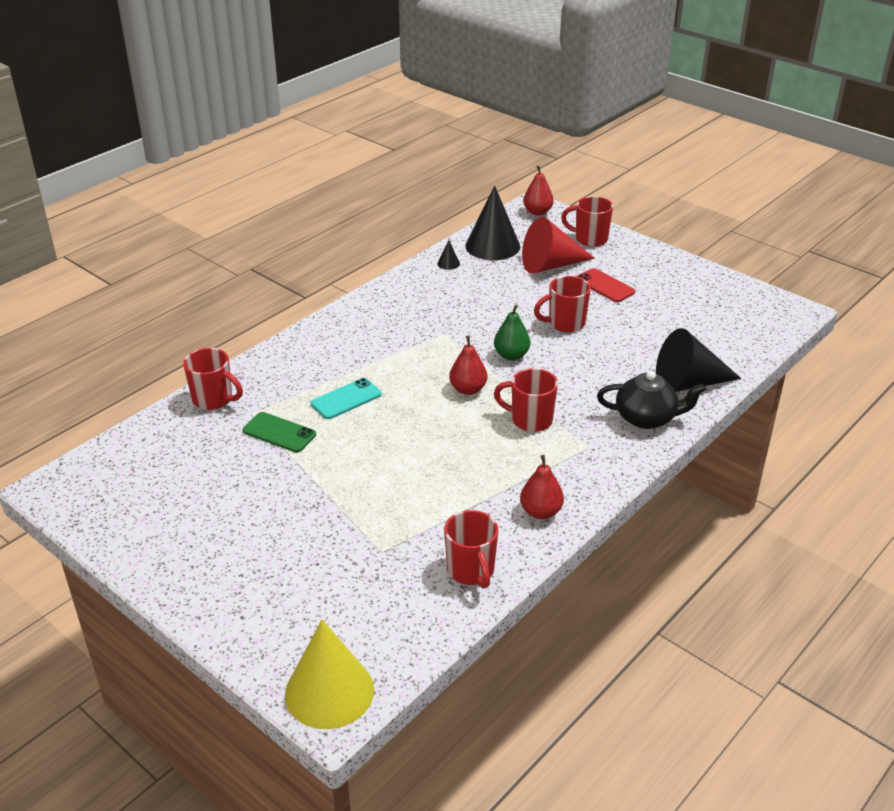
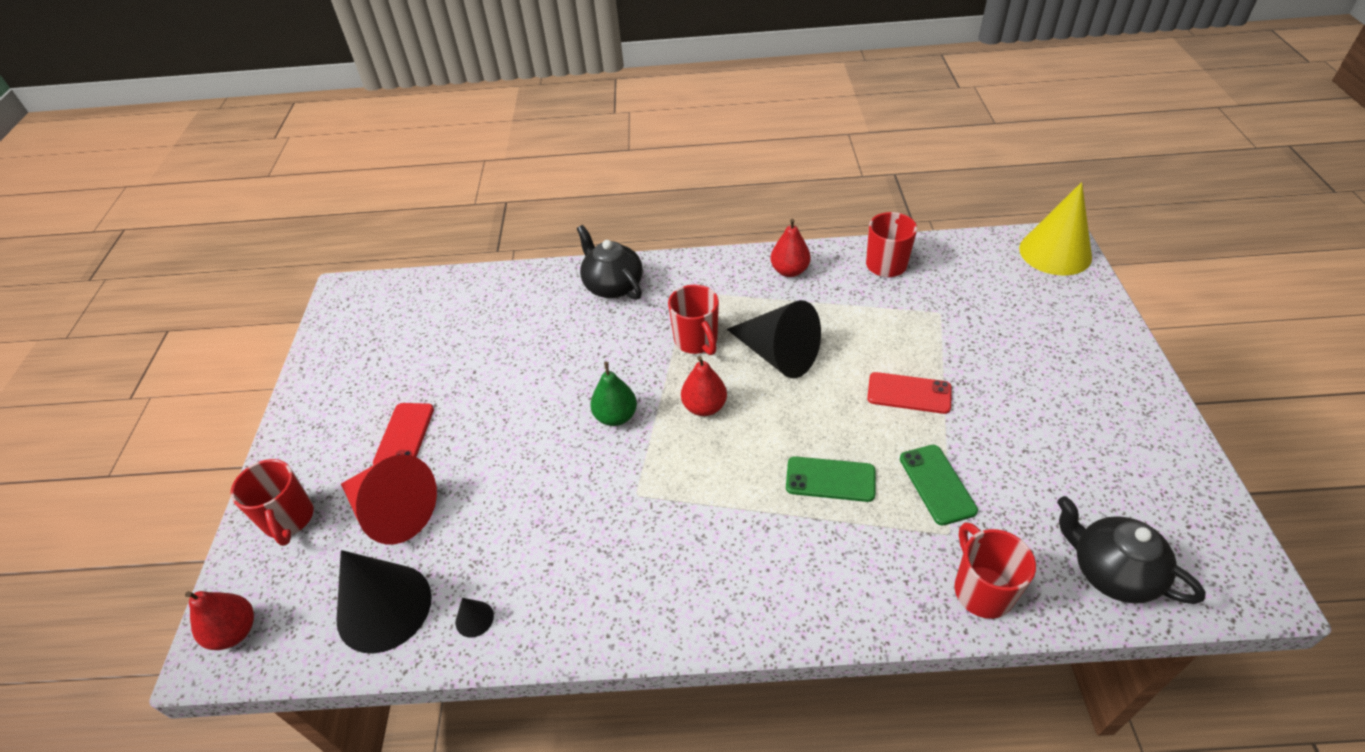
camera: 130 degrees left, 10 degrees up
(142, 448) = (1112, 571): none -> black teapot
(346, 399) = (830, 479): turquoise phone -> green phone
(346, 474) = (909, 393): none -> red phone
(565, 324) = (515, 417): red mug -> none
(688, 383) = (535, 291): black cone -> black cone (777, 354)

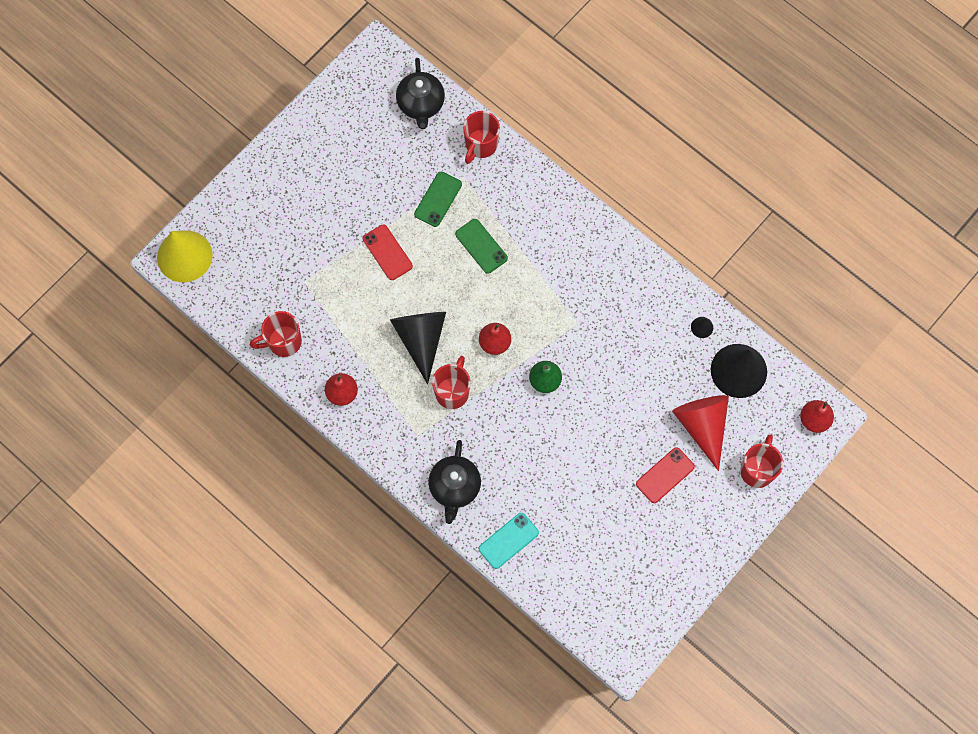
camera: 140 degrees left, 25 degrees up
(524, 288) = (508, 541): none -> turquoise phone

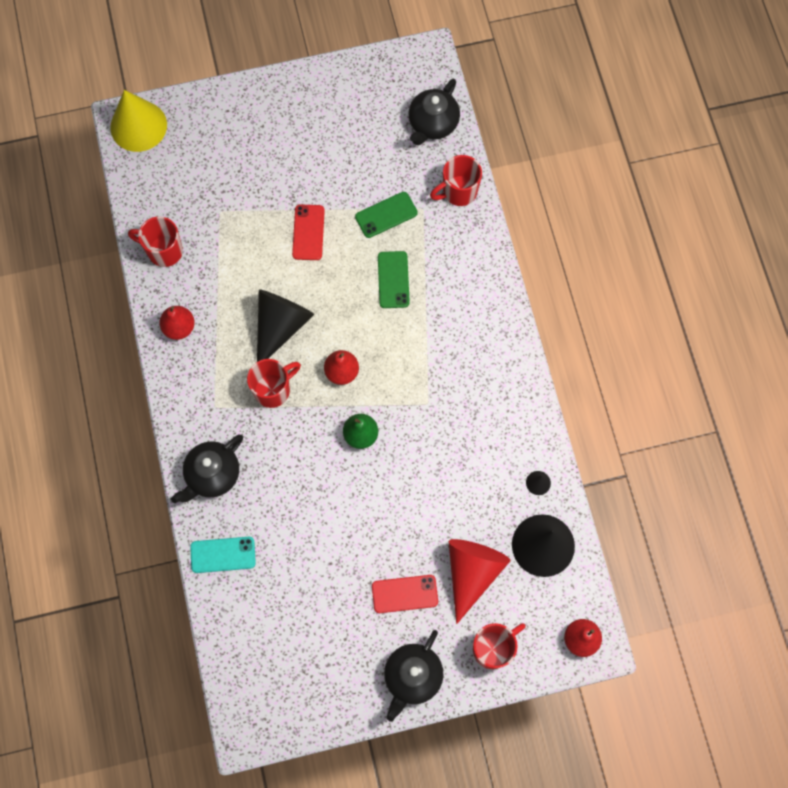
camera: 35 degrees right, 0 degrees up
(714, 530) = (412, 676): none -> black teapot

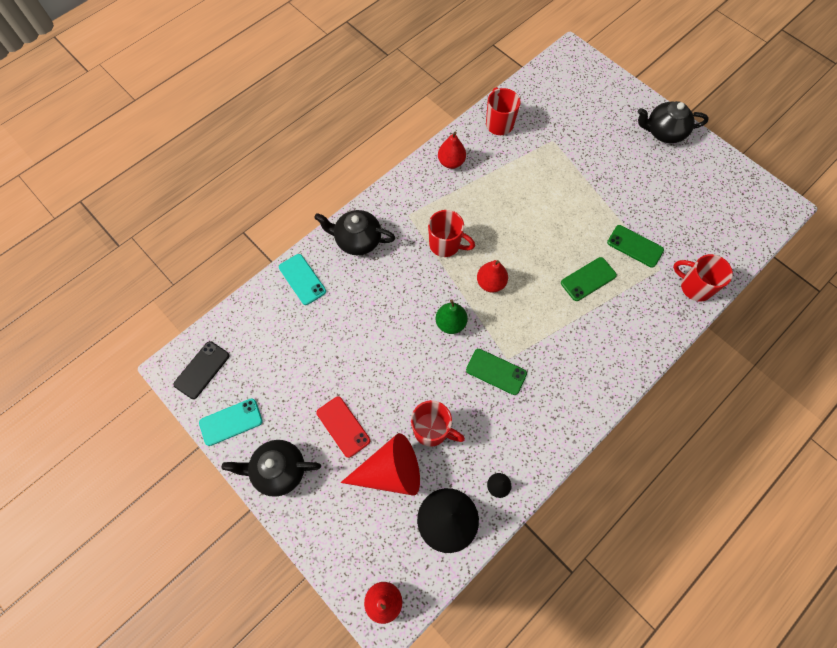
camera: 60 degrees right, 5 degrees down
(138, 126) = (575, 63): yellow cone -> none
(264, 706) = (202, 370): none -> black phone
(280, 326) = (497, 223): black cone -> none
(308, 232) = (580, 203): red phone -> none
(337, 701) = (231, 422): none -> turquoise phone
(432, 124) = (733, 238): black teapot -> black teapot (664, 132)
(434, 422) = (496, 372): none -> green phone
(493, 648) = (335, 525): red mug -> red mug (432, 430)

